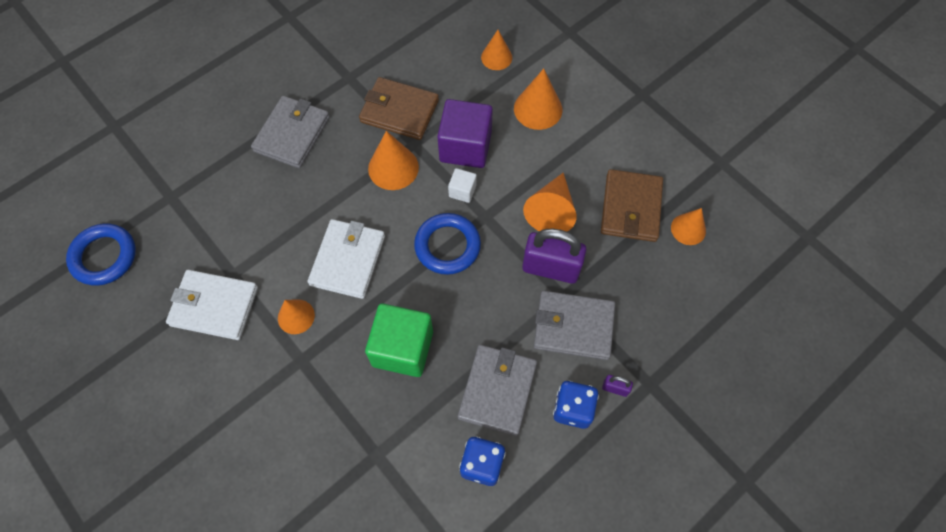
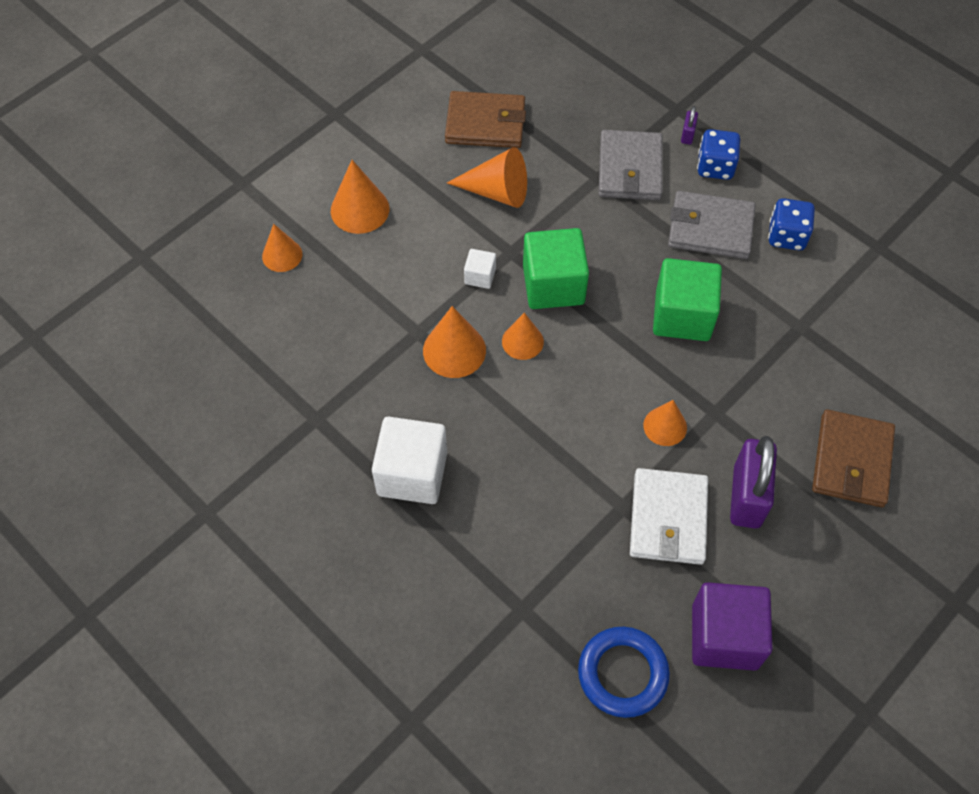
camera: 95 degrees left, 5 degrees down
(292, 134) = (412, 473): grey wallet -> white cube
(347, 260) = (586, 383): white wallet -> none
(399, 111) = (369, 353): brown wallet -> brown wallet (852, 461)
(447, 246) = (553, 285): blue ring -> green cube
(465, 147) = (418, 278): purple cube -> purple cube (724, 636)
(551, 268) = (567, 189): purple padlock -> purple padlock (746, 496)
(688, 229) = (505, 77): orange cone -> orange cone (522, 341)

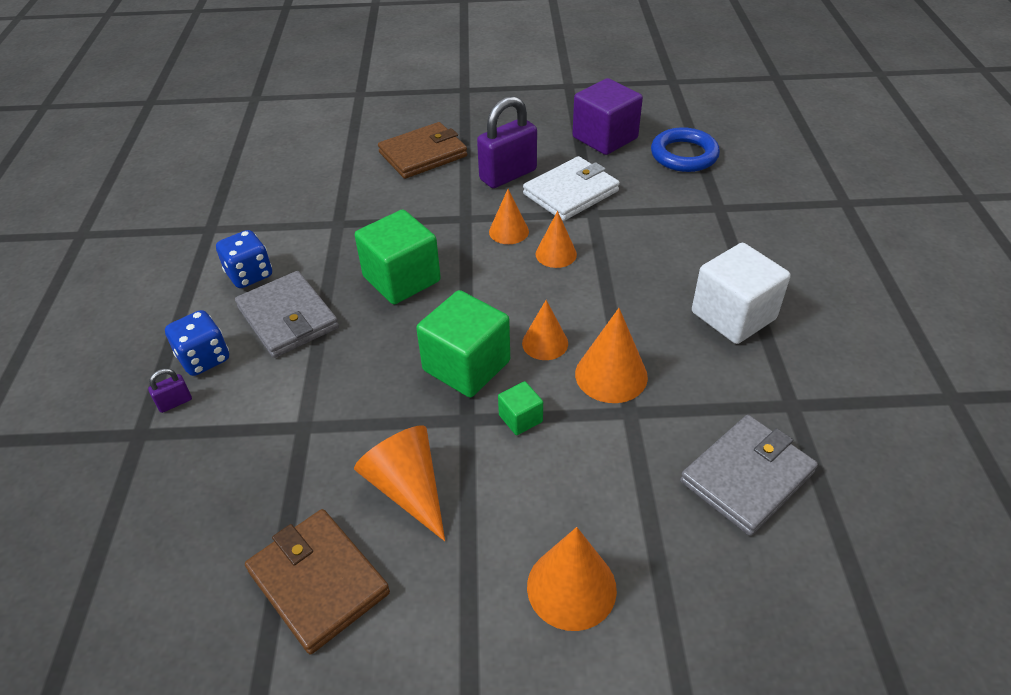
camera: 135 degrees left, 15 degrees down
(282, 255) = (713, 600): orange cone -> orange cone (556, 254)
(480, 276) = (520, 418): white cube -> green cube
(630, 168) = (266, 412): grey wallet -> grey wallet (746, 477)

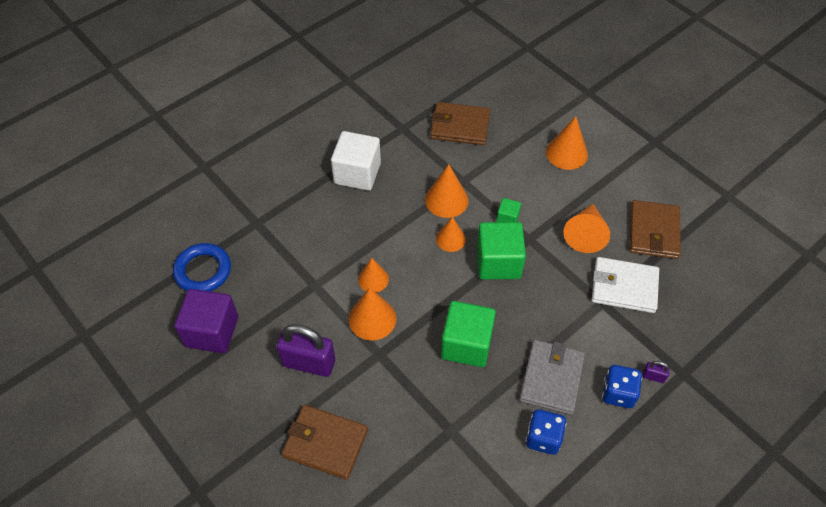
camera: 130 degrees left, 10 degrees up
(509, 231) = (372, 319): orange cone -> orange cone, size x1.50
(570, 192) = (301, 310): white wallet -> white wallet (624, 287)
(746, 477) = (460, 126): grey wallet -> brown wallet

